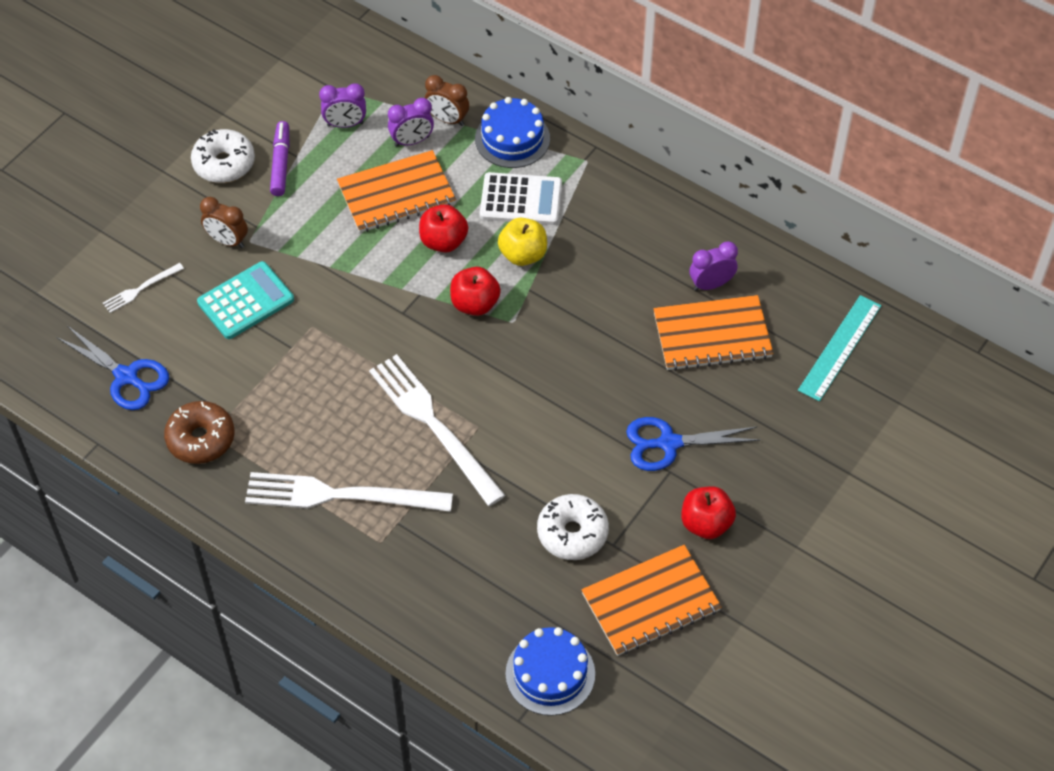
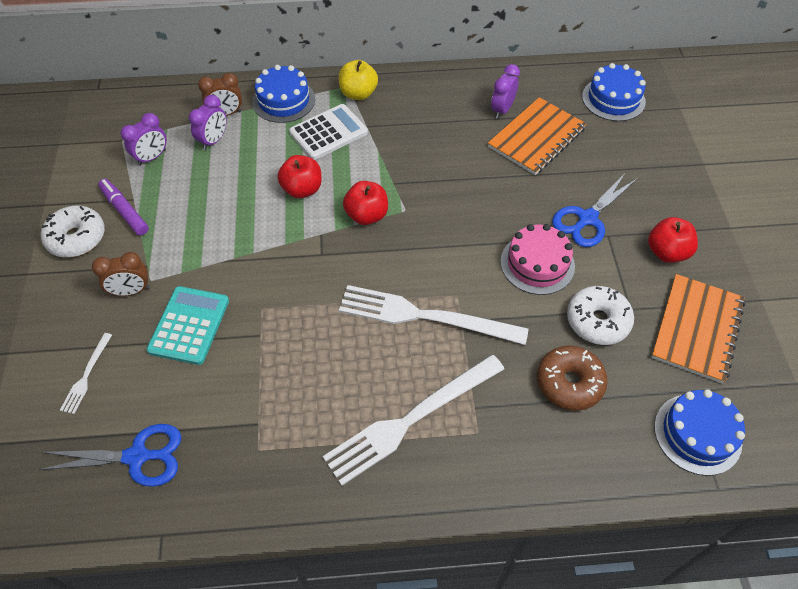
camera: 40 degrees left, 0 degrees up
(201, 439) = (253, 460): brown donut -> brown donut (569, 383)
(396, 194) = (236, 180): orange notebook -> none
(523, 254) = (366, 164): yellow apple -> yellow apple (358, 94)
(576, 450) = (537, 264): none -> pink cake
(840, 347) = (613, 99): turquoise ruler -> blue cake

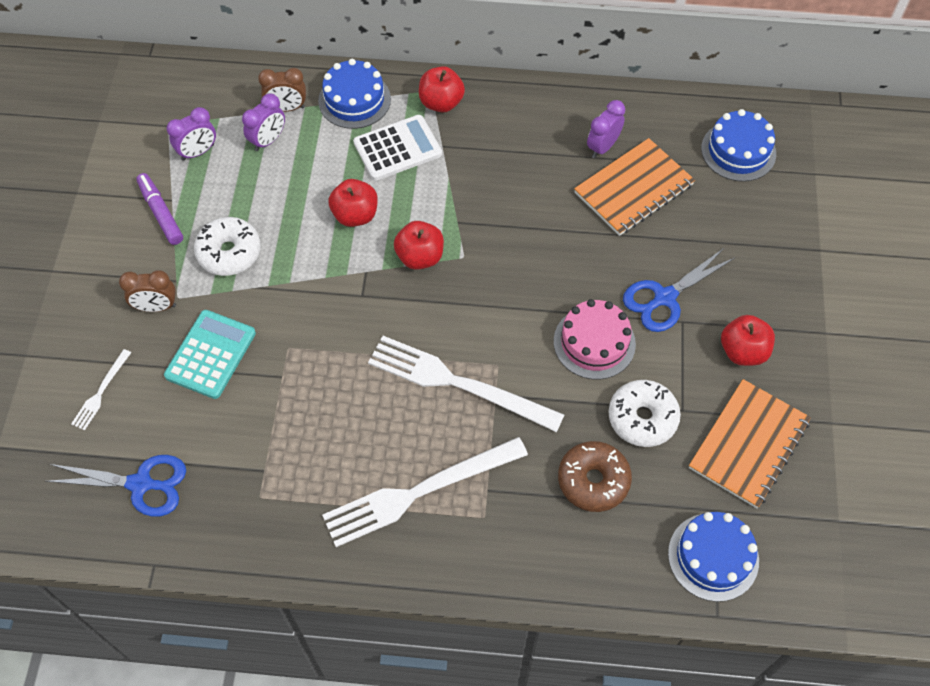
camera: 10 degrees right, 5 degrees up
(77, 238) = (107, 237): white donut -> white donut (229, 252)
(358, 94) = (441, 103): yellow apple -> red apple

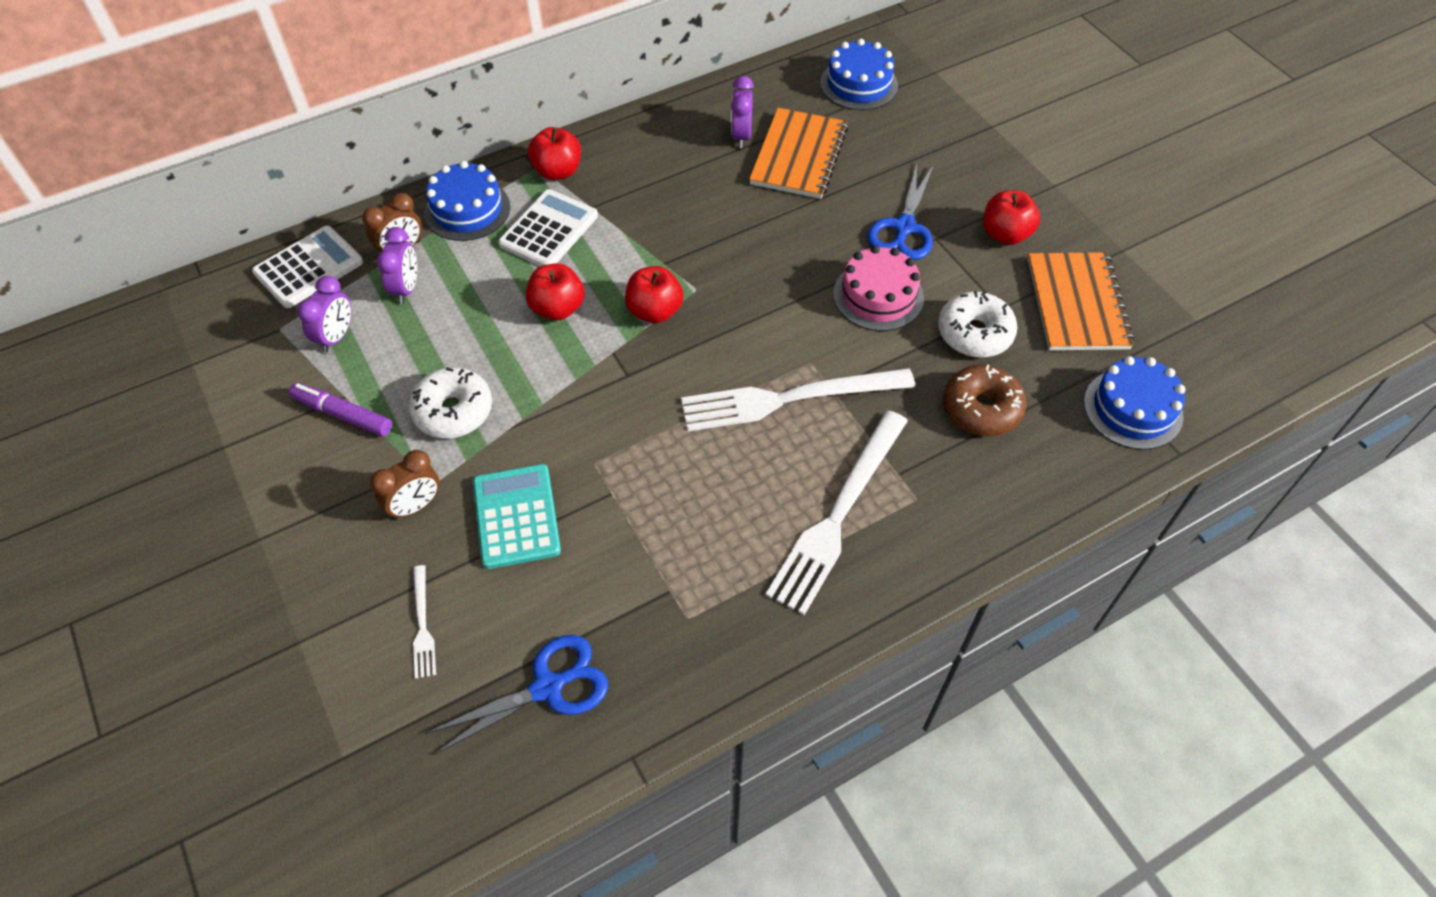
camera: 35 degrees left, 5 degrees down
(218, 88) = (308, 268): none -> white calculator

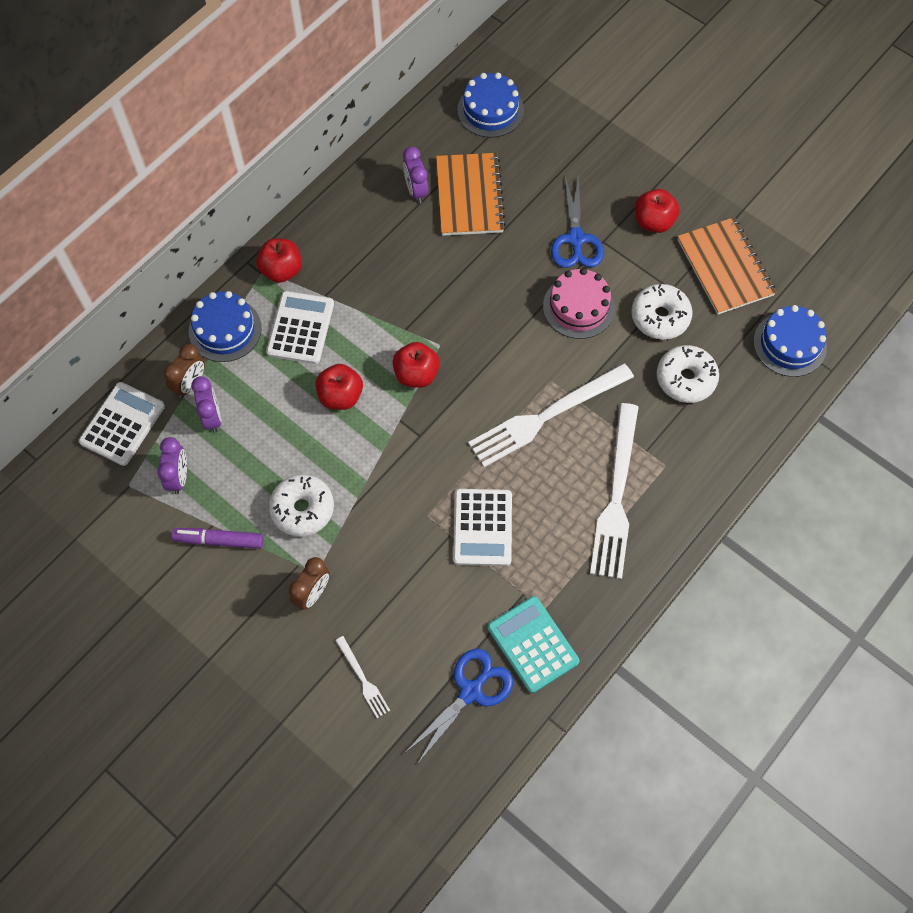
camera: 20 degrees left, 10 degrees up
(516, 516) = (390, 576): turquoise calculator -> turquoise calculator (533, 644)
(654, 498) = (482, 527): none -> white calculator
(981, 409) = (685, 379): brown donut -> white donut

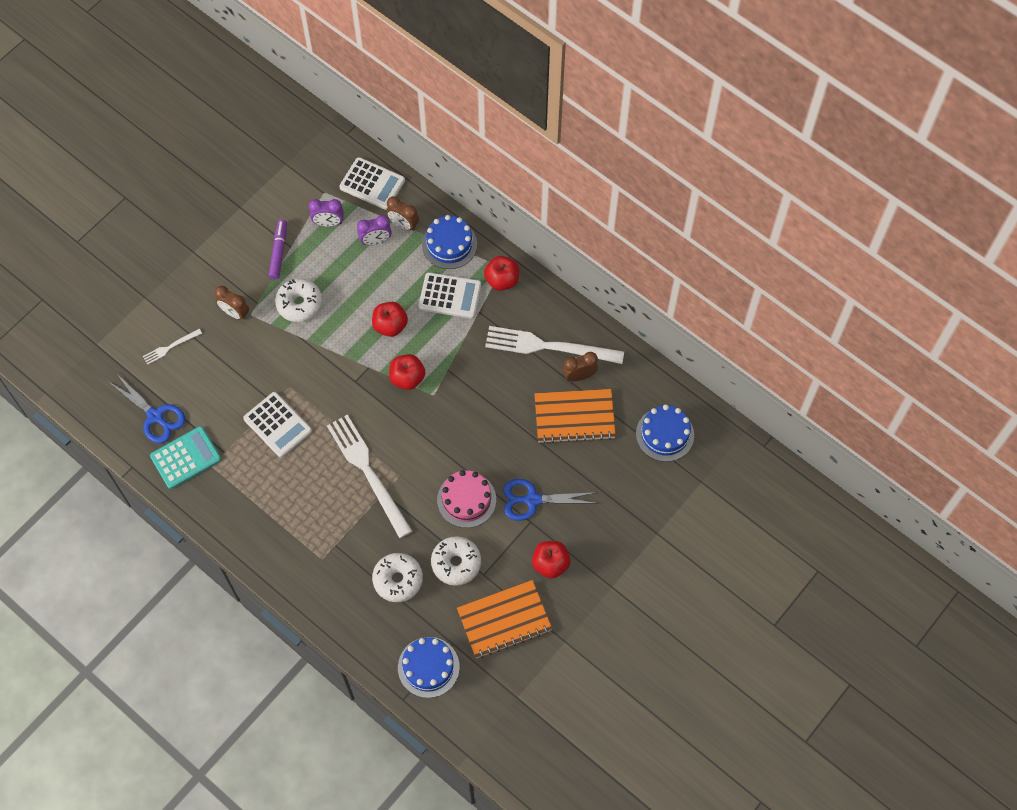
camera: 90 degrees right, 0 degrees up
(416, 191) = (579, 376): purple clock -> brown clock
(482, 527) = (278, 425): white calculator -> white calculator turned 135 degrees counterclockwise
(616, 496) = (297, 521): white fork -> white fork (548, 346)

